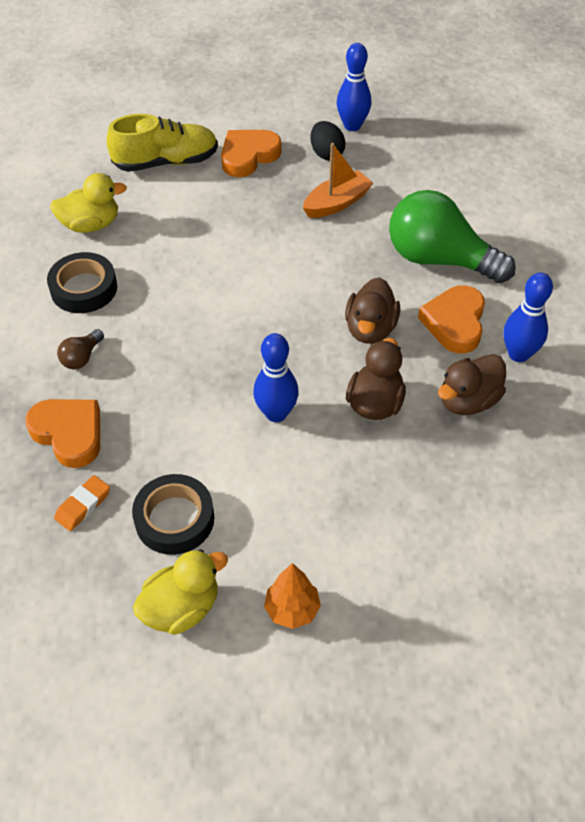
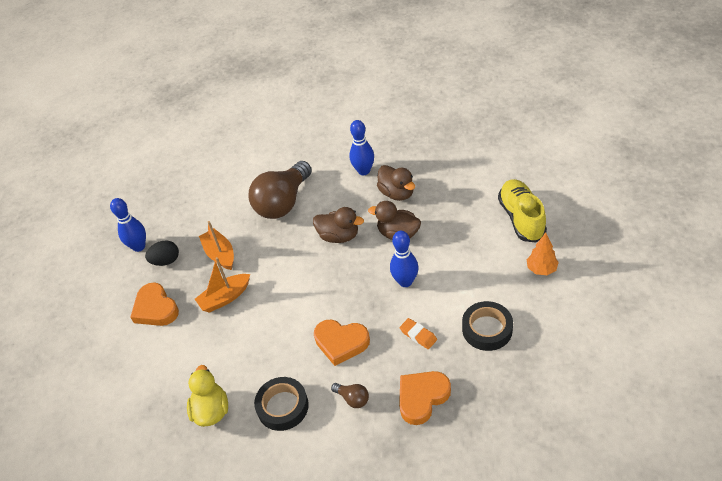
camera: 80 degrees left, 5 degrees down
(83, 505) = (480, 381): orange eraser -> orange eraser (418, 335)
(166, 162) = (148, 364): yellow shoe -> yellow shoe (521, 218)
(181, 608) = (547, 320): yellow duck -> none
(260, 217) = (225, 298): none -> orange boat
(439, 259) = (283, 202): green light bulb -> brown light bulb
(454, 323) = (337, 197): orange heart -> orange heart (341, 343)

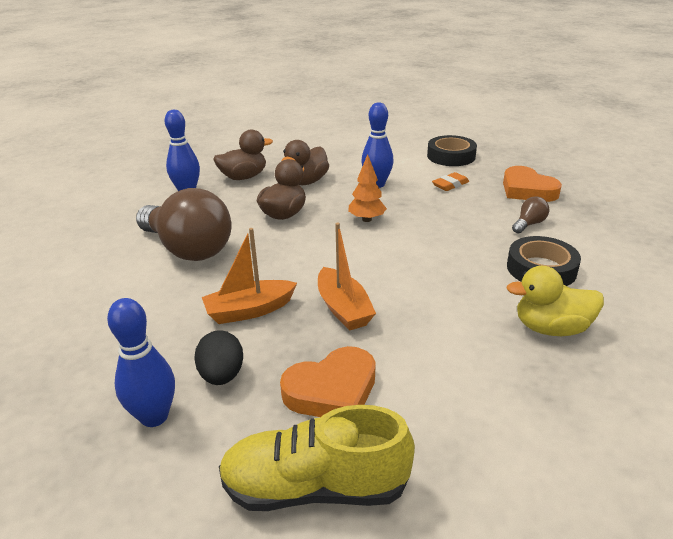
camera: 85 degrees left, 15 degrees down
(341, 343) = (450, 225): orange heart -> none
(521, 218) = (326, 131): yellow shoe -> yellow shoe (315, 487)
(541, 269) = (391, 131): orange tree -> orange tree (366, 219)

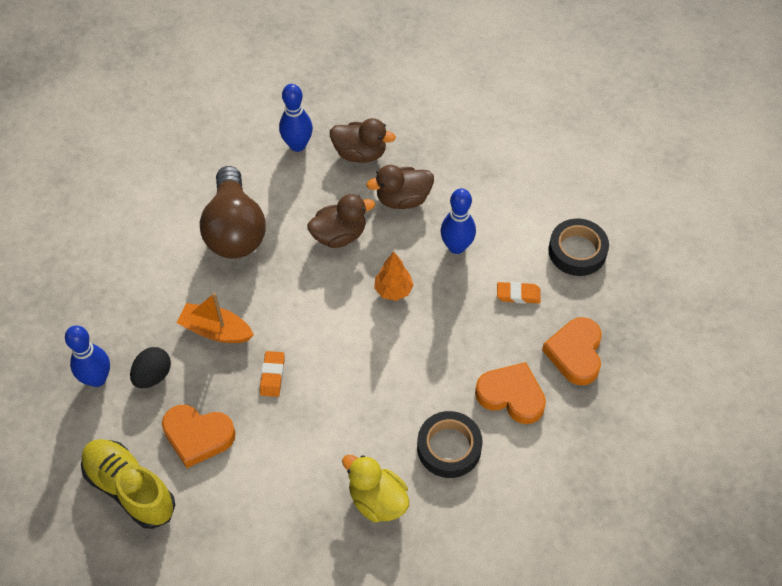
camera: 40 degrees right, 25 degrees up
(343, 308) = (272, 375): orange boat -> orange eraser
(529, 224) = (511, 395): brown light bulb -> orange heart

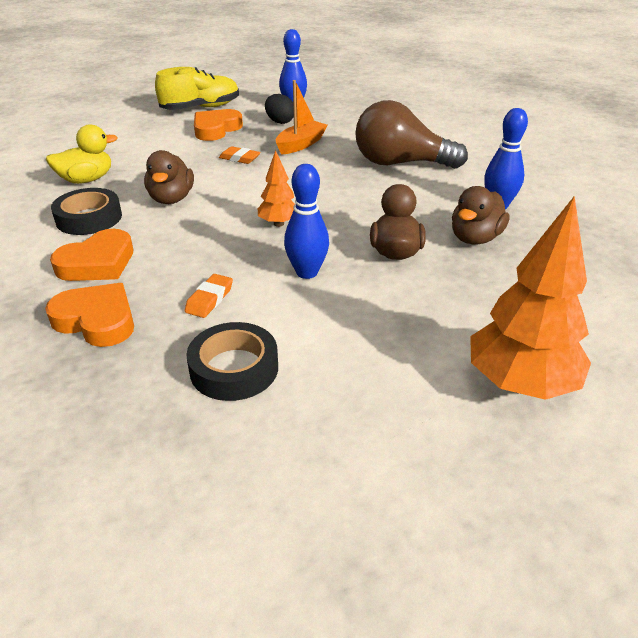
camera: 110 degrees right, 20 degrees down
(339, 235) = (365, 208): brown duck -> brown duck (171, 199)
(517, 113) = (520, 384): none -> orange tree

